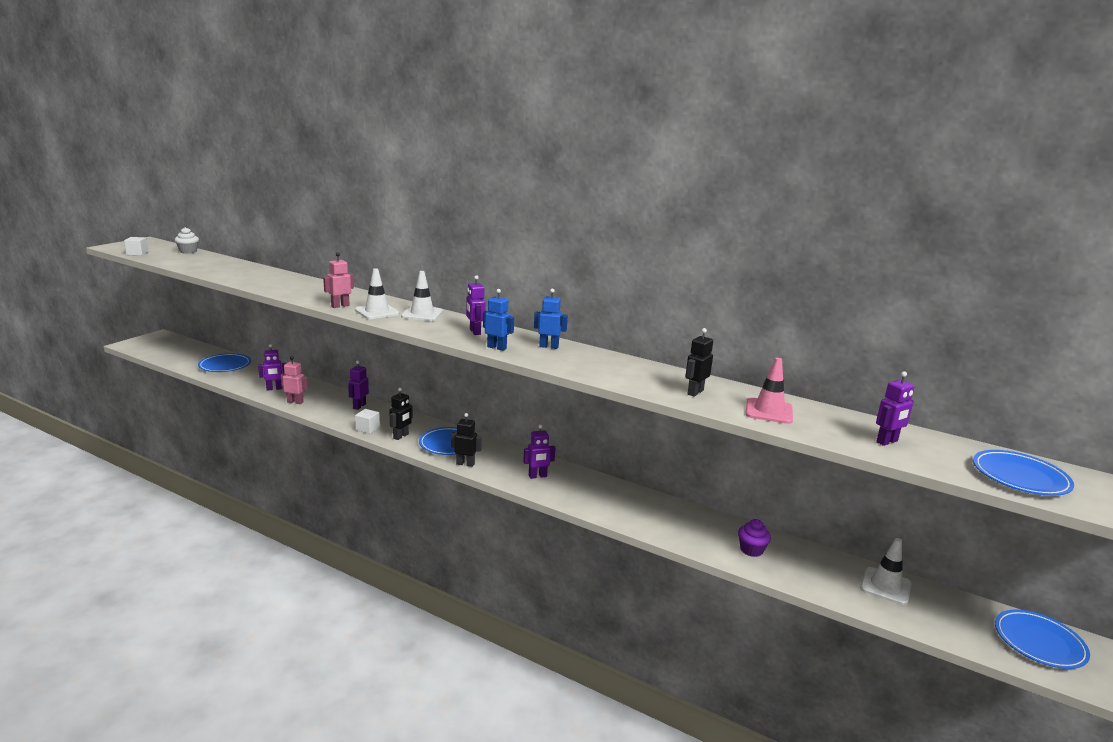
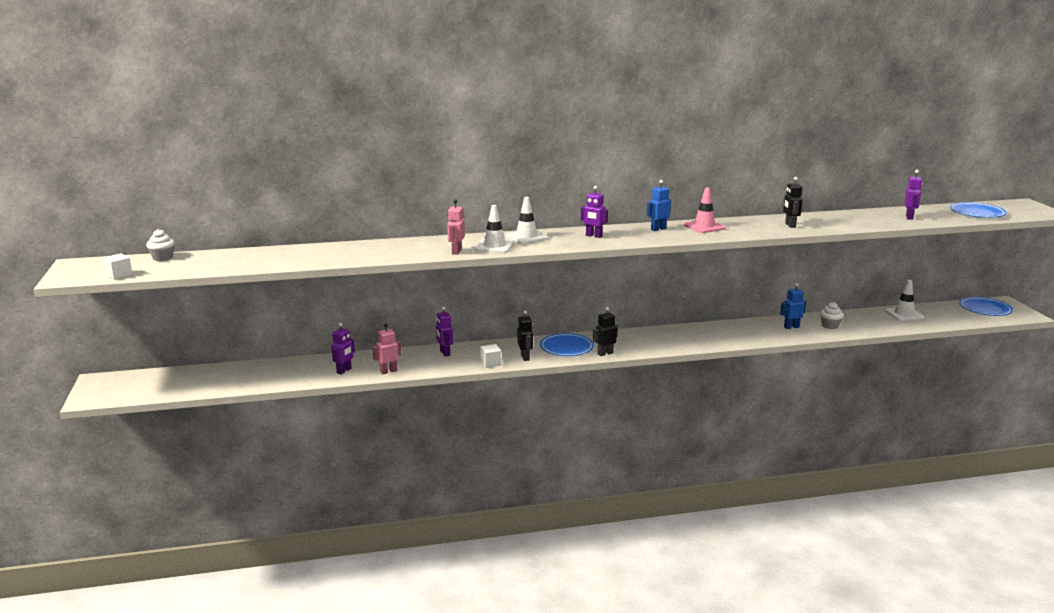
camera: 40 degrees left, 0 degrees up
(225, 365) = (247, 374): blue plate -> none
(497, 348) = (636, 240): blue robot -> blue robot (791, 327)
(537, 476) = (660, 340): purple robot -> none
(751, 550) = (830, 326): purple cupcake -> white cupcake
(769, 411) = (840, 222): pink traffic cone -> pink traffic cone (704, 227)

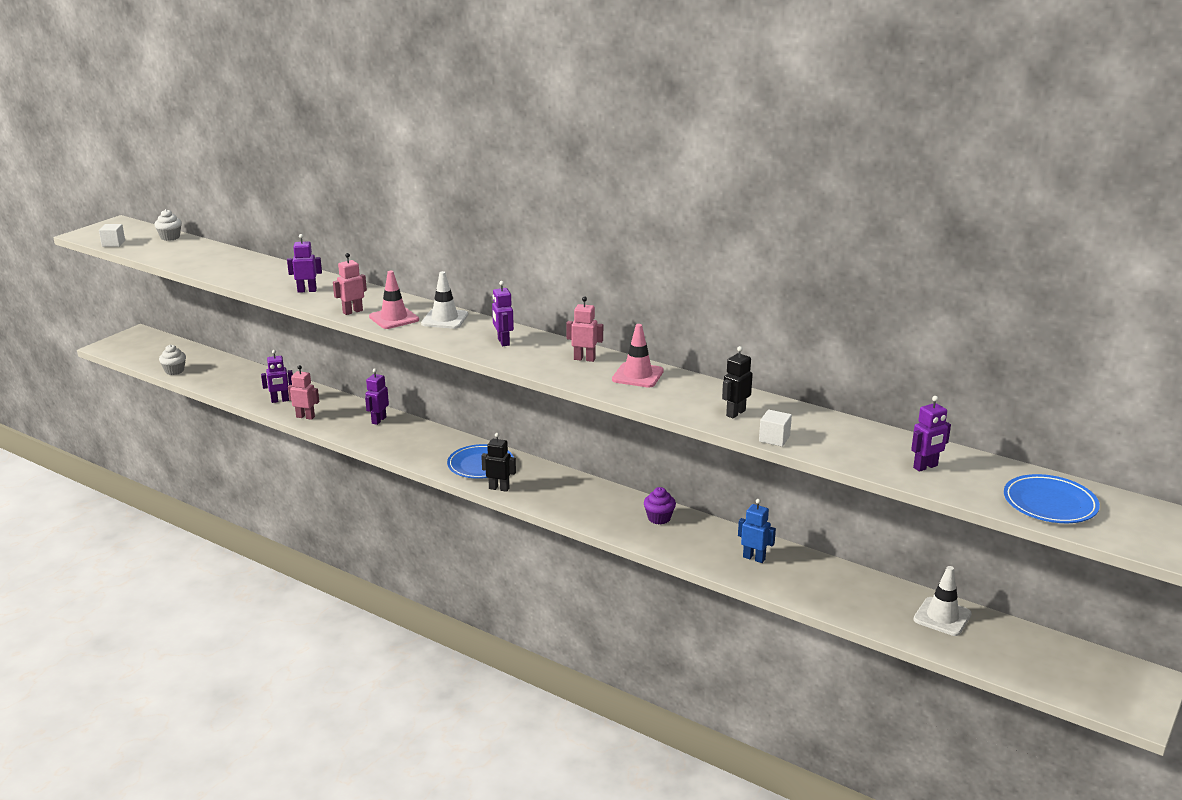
camera: 45 degrees right, 5 degrees up
(387, 252) = (307, 290): none -> purple robot
(490, 363) = (389, 448): white cube -> white cube (774, 438)
(494, 246) = (394, 318): white traffic cone -> pink traffic cone
(525, 357) = (427, 457): black robot -> none
(658, 229) = (584, 359): blue robot -> pink robot
(714, 330) = (659, 518): none -> purple cupcake
(830, 326) = (804, 580): white cupcake -> white cupcake (174, 371)
(985, 309) = (1088, 672): blue plate -> none

